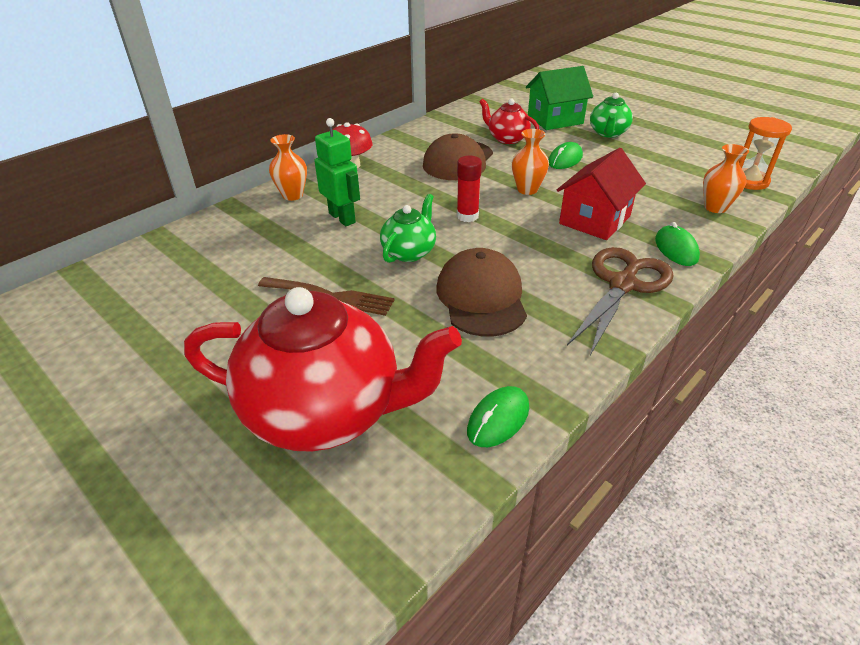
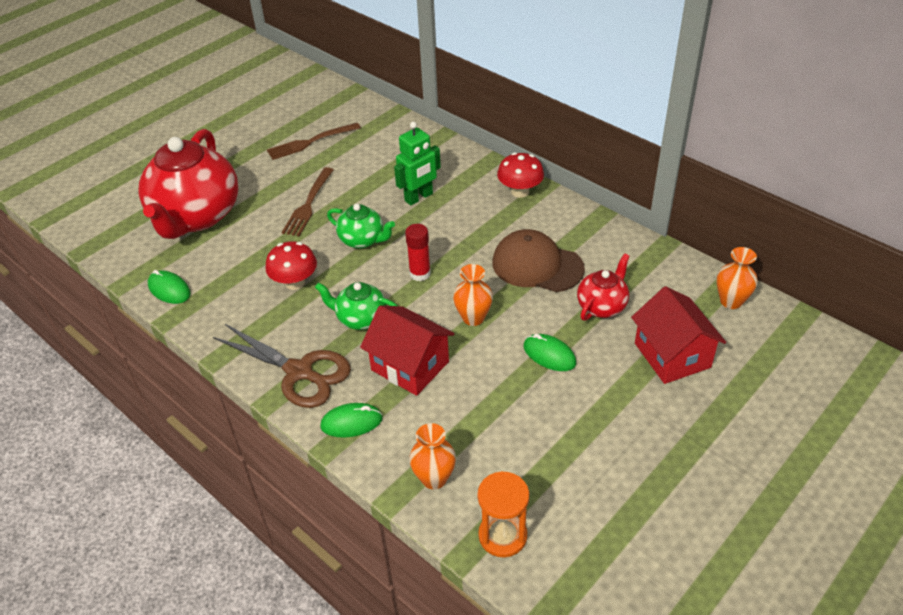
camera: 90 degrees right, 5 degrees up
(185, 303) = (310, 142): none -> brown fork
(292, 195) = (458, 164): orange vase -> orange vase (731, 301)
(481, 297) = (295, 282): brown cap -> red mushroom
(555, 120) = (672, 355): green house -> red house
(608, 133) = (636, 407): green teapot -> green teapot (360, 318)

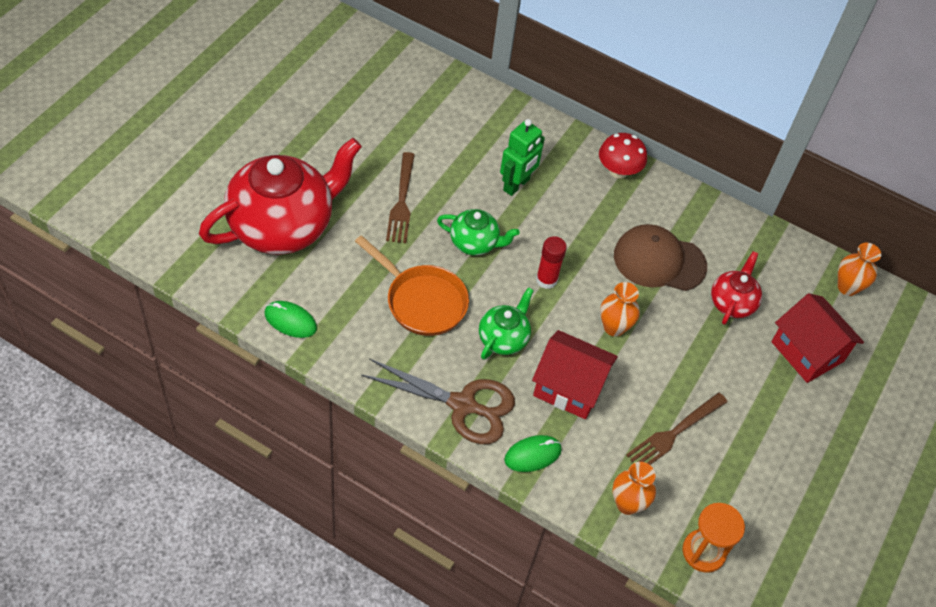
camera: 20 degrees left, 10 degrees up
(196, 217) = (283, 226): red teapot -> red teapot turned 120 degrees counterclockwise
(295, 282) = (422, 301): red mushroom -> orange pan
(310, 142) = (375, 117): brown fork -> brown fork (674, 433)
(360, 318) = (503, 338): green teapot -> green teapot turned 120 degrees clockwise
(549, 355) = (696, 362): green mouse -> none

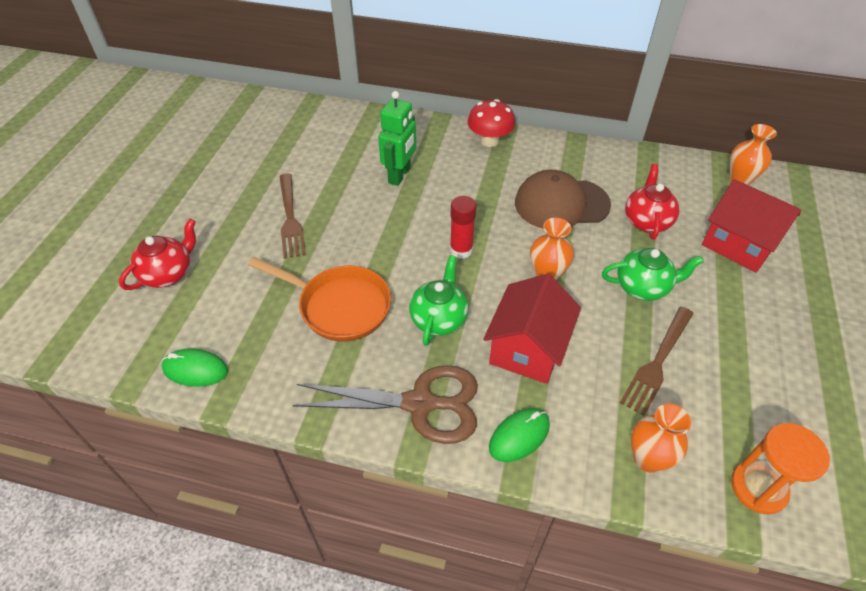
camera: 10 degrees left, 5 degrees down
(283, 226) = (168, 273): red teapot -> red teapot, size x0.48
(475, 243) = (377, 236): green teapot -> green teapot (643, 287)
(569, 387) = (527, 348): red house -> red house turned 75 degrees counterclockwise

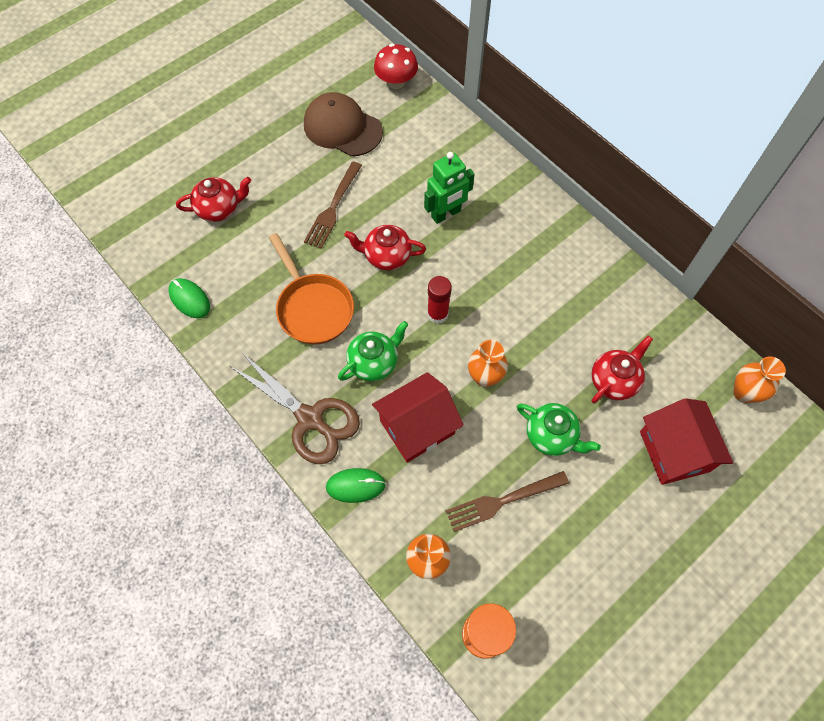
camera: 35 degrees right, 15 degrees up
(374, 230) = (386, 256): none -> red teapot
(489, 141) = (550, 220): red mushroom -> red mushroom (396, 82)
(561, 204) = (556, 320): brown cap -> brown cap (342, 128)

